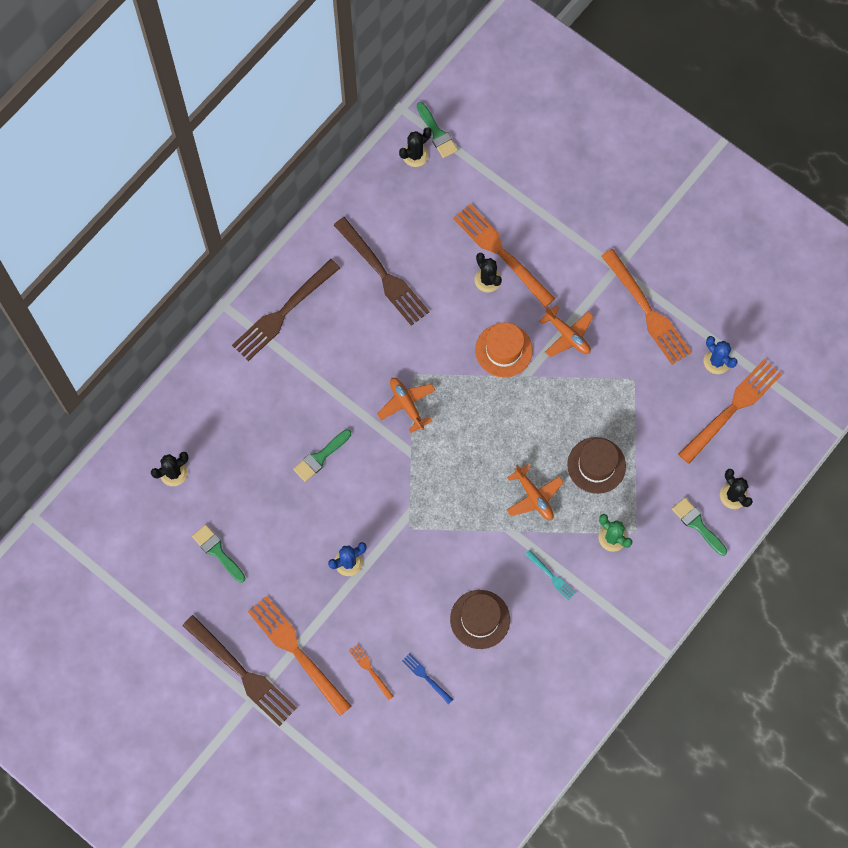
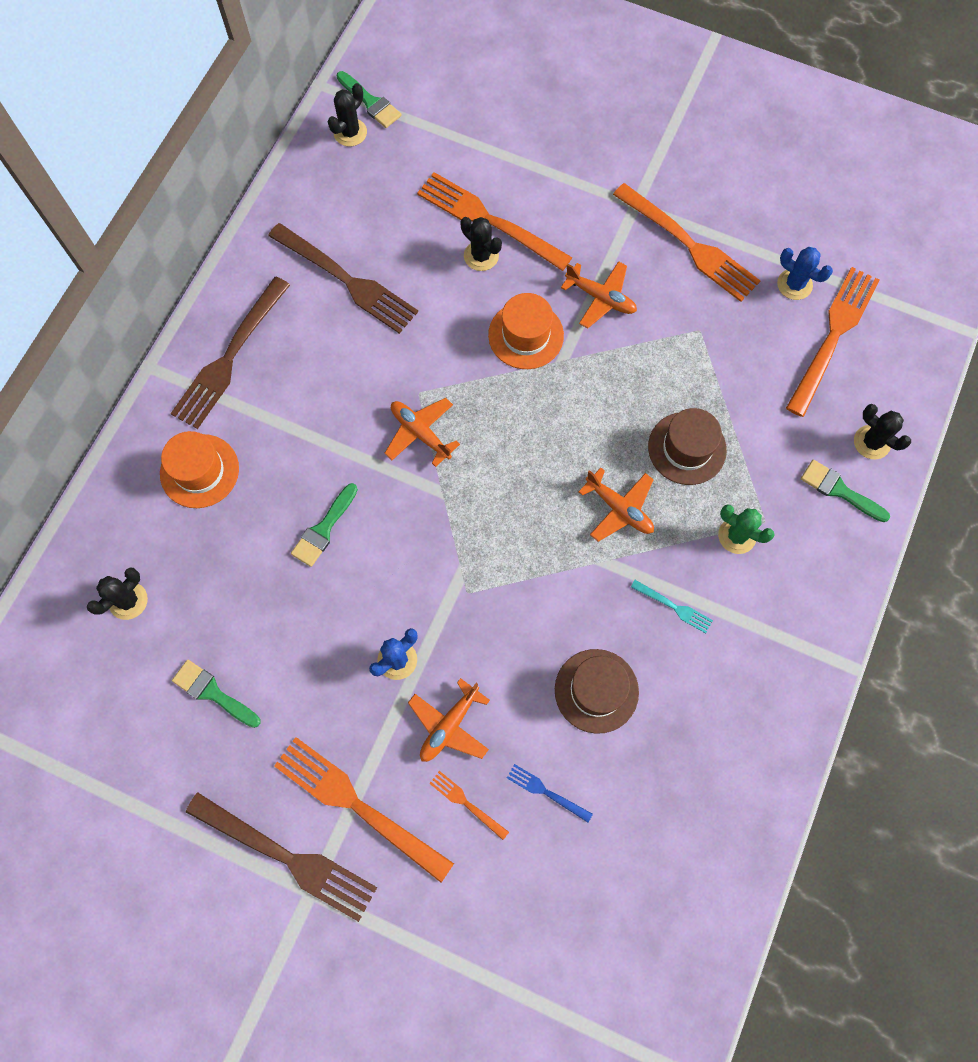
camera: 15 degrees left, 0 degrees up
(243, 392) = (199, 471): none -> orange hat
(372, 616) = (449, 725): none -> orange plane

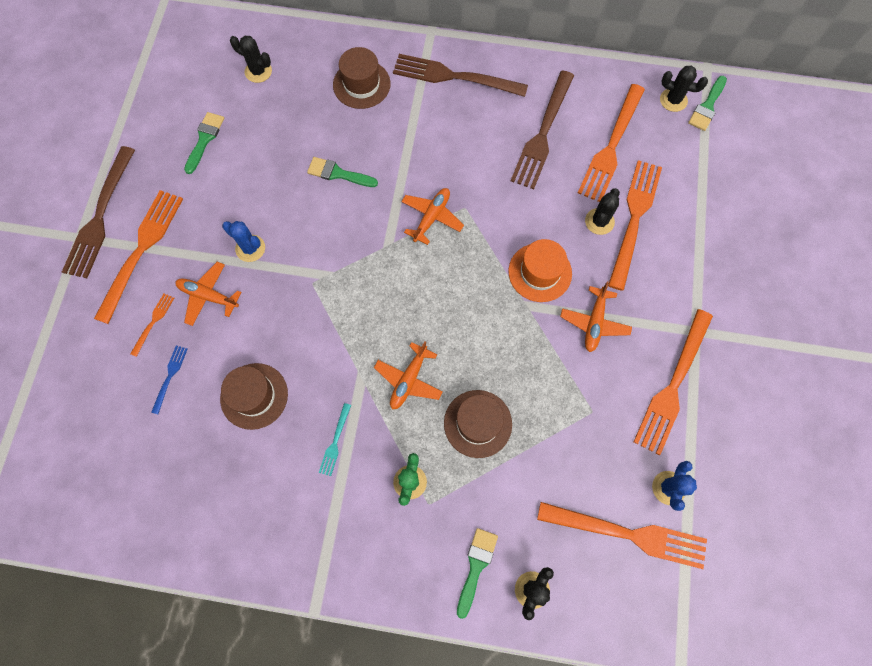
camera: 75 degrees right, 0 degrees up
(199, 471) = (361, 84): orange hat -> brown hat
(390, 214) = (611, 147): none -> orange fork

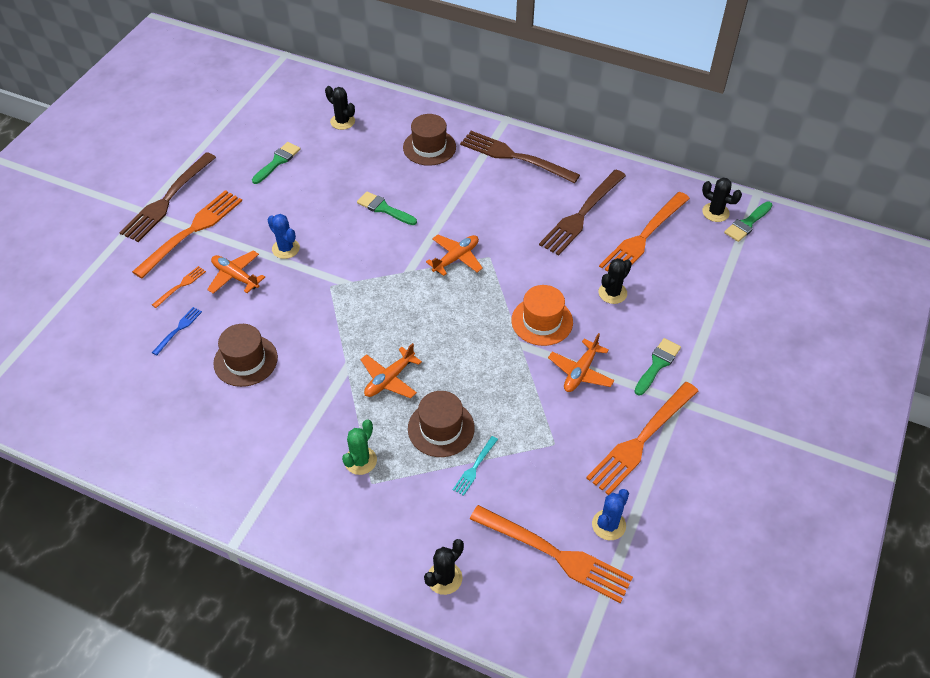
camera: 15 degrees right, 20 degrees down
(335, 442) = (304, 413): turquoise fork -> turquoise fork (475, 468)
(476, 566) = (397, 545): green brush -> green brush (657, 364)
(634, 218) = (647, 297): orange fork -> none

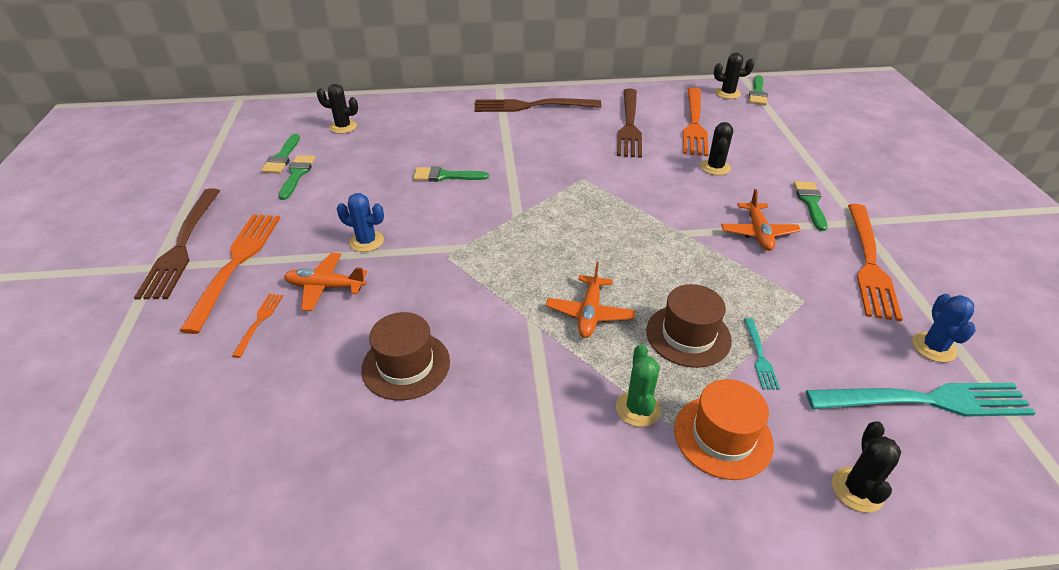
camera: 30 degrees left, 10 degrees down
(178, 329) = (289, 368): blue fork -> none
(278, 138) = (282, 157): none -> green brush
(429, 147) = (447, 121): brown hat -> none
(456, 258) = (553, 189): orange plane -> none
(542, 321) = (681, 208): orange hat -> orange hat (723, 436)
(556, 554) = (926, 400): orange fork -> turquoise fork

